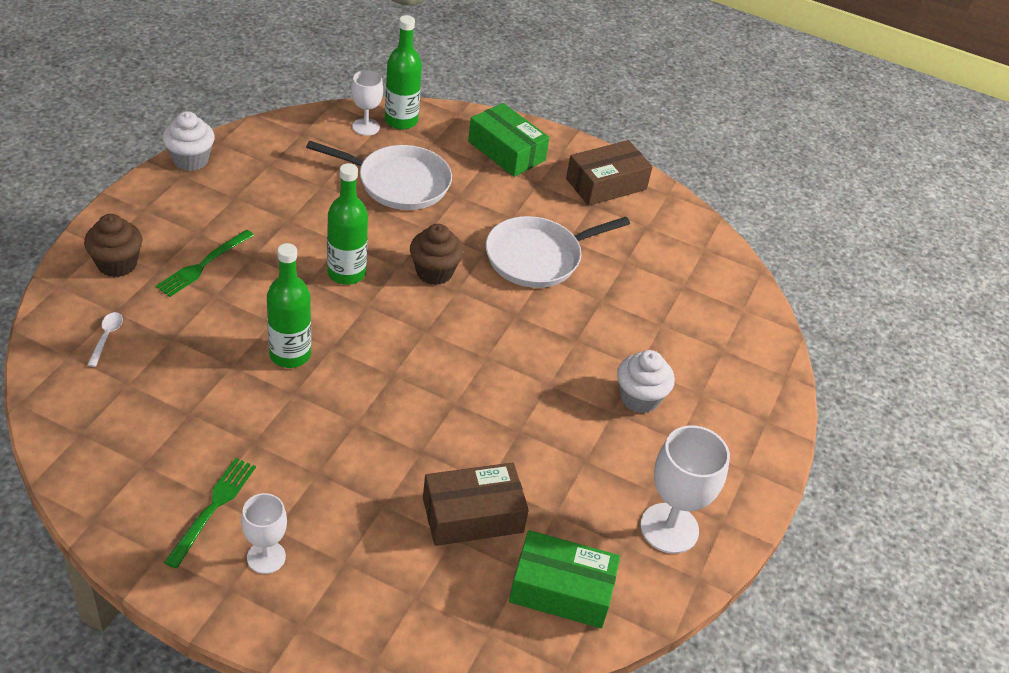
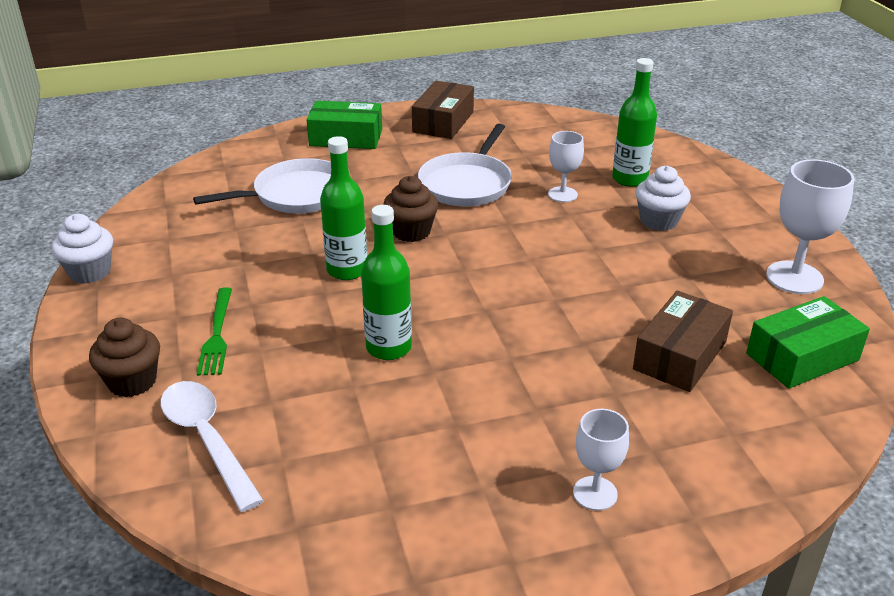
camera: 35 degrees left, 10 degrees down
(106, 337) = (207, 440): white spoon -> white spoon, size x2.16
(213, 508) = (500, 493): green fork -> none
(366, 127) = (214, 175): white goblet -> white goblet (562, 194)
(401, 120) = (237, 158): green bottle -> green bottle (629, 179)

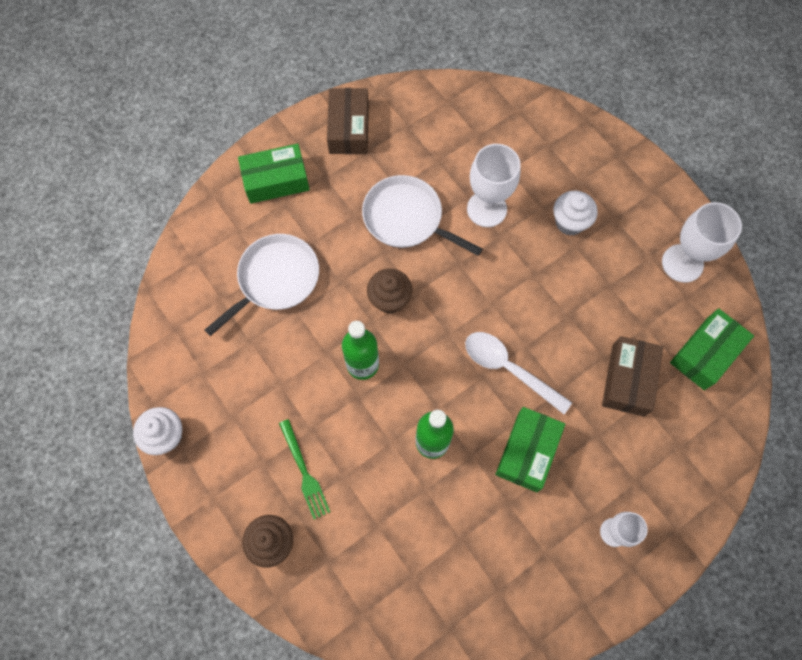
camera: 20 degrees left, 35 degrees up
(207, 440) = (355, 577): white spoon -> white spoon (509, 369)
(467, 184) = (406, 218): white pan -> white pan turned 120 degrees clockwise
(508, 385) = (527, 452): none -> green box
(562, 194) = (486, 209): white goblet -> white goblet, size x1.64
(629, 179) = (531, 170): green bottle -> none

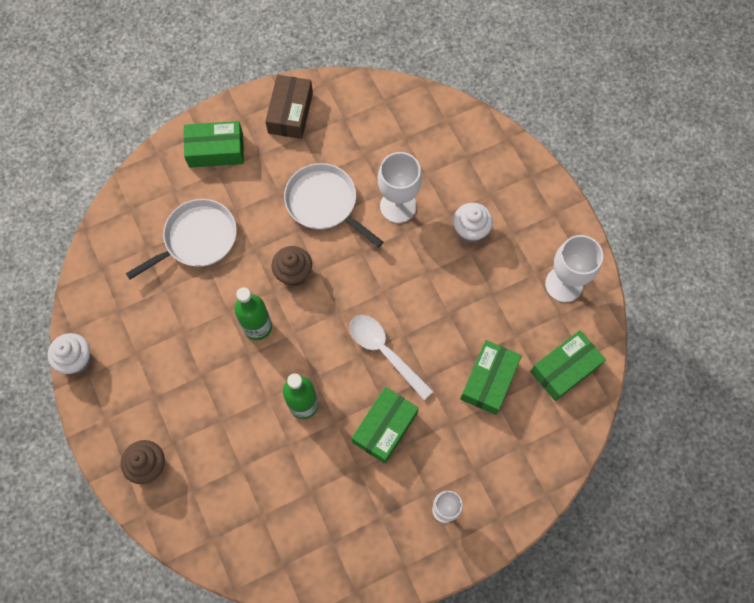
camera: 10 degrees right, 0 degrees up
(304, 472) = (188, 411): green fork -> none
(628, 380) = (489, 380): brown box -> green box

